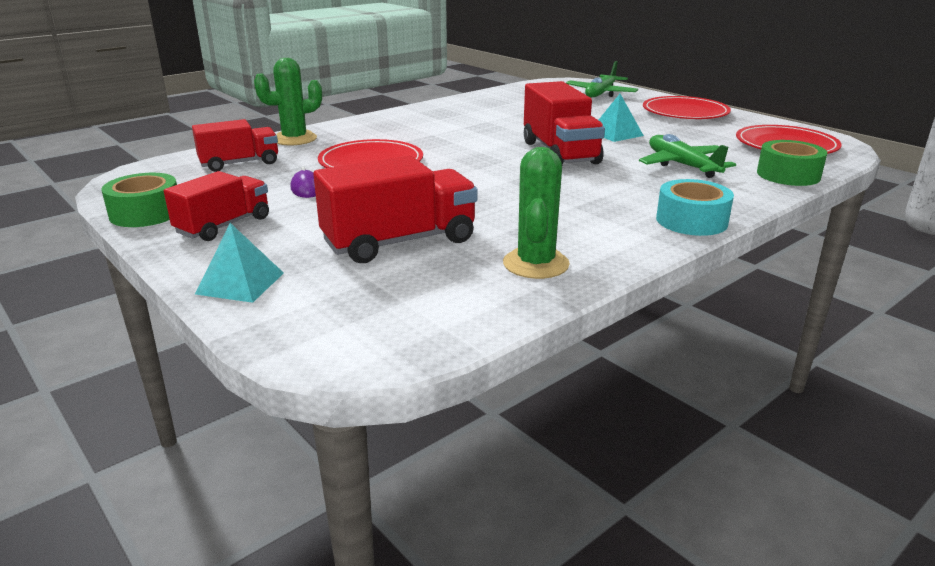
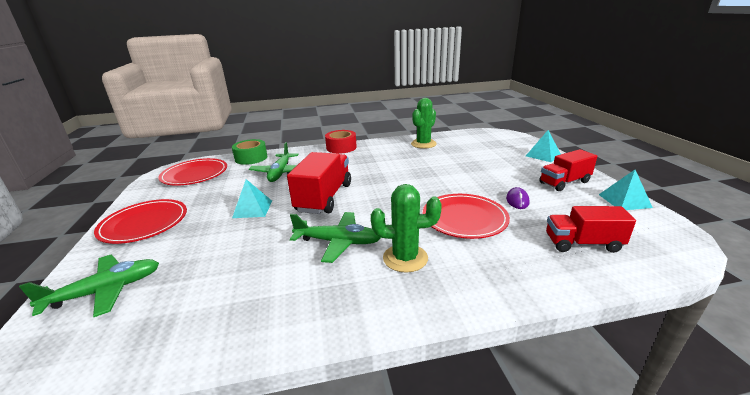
camera: 150 degrees left, 0 degrees up
(146, 213) = (624, 201): green tape -> turquoise pyramid
(294, 139) = (535, 278): green cactus -> green cactus (405, 258)
(399, 242) = (471, 159): red truck -> none
(483, 130) = (338, 242): none -> green plane
(691, 221) = (341, 147): turquoise tape -> red tape

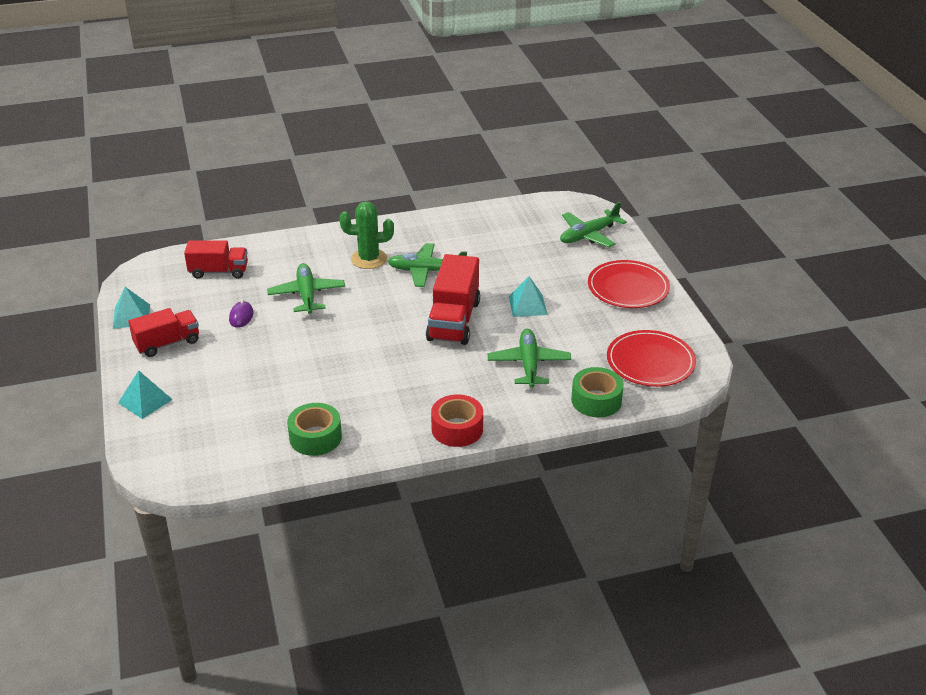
camera: 175 degrees right, 10 degrees up
(423, 144) = (315, 437): green cactus -> green tape
(464, 218) = (306, 295): red plate -> green plane

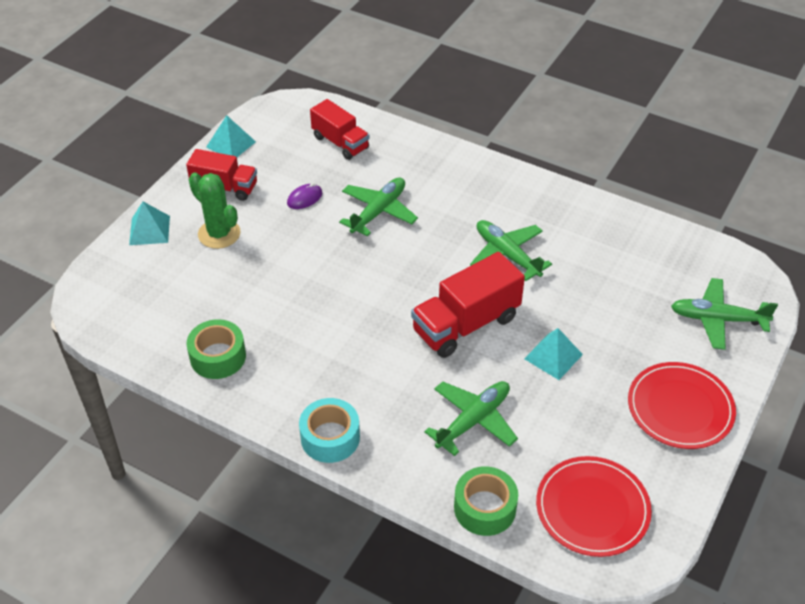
camera: 45 degrees right, 10 degrees up
(369, 259) = (473, 208): green cactus -> green cactus (219, 234)
(457, 429) = (330, 437): red tape -> turquoise tape

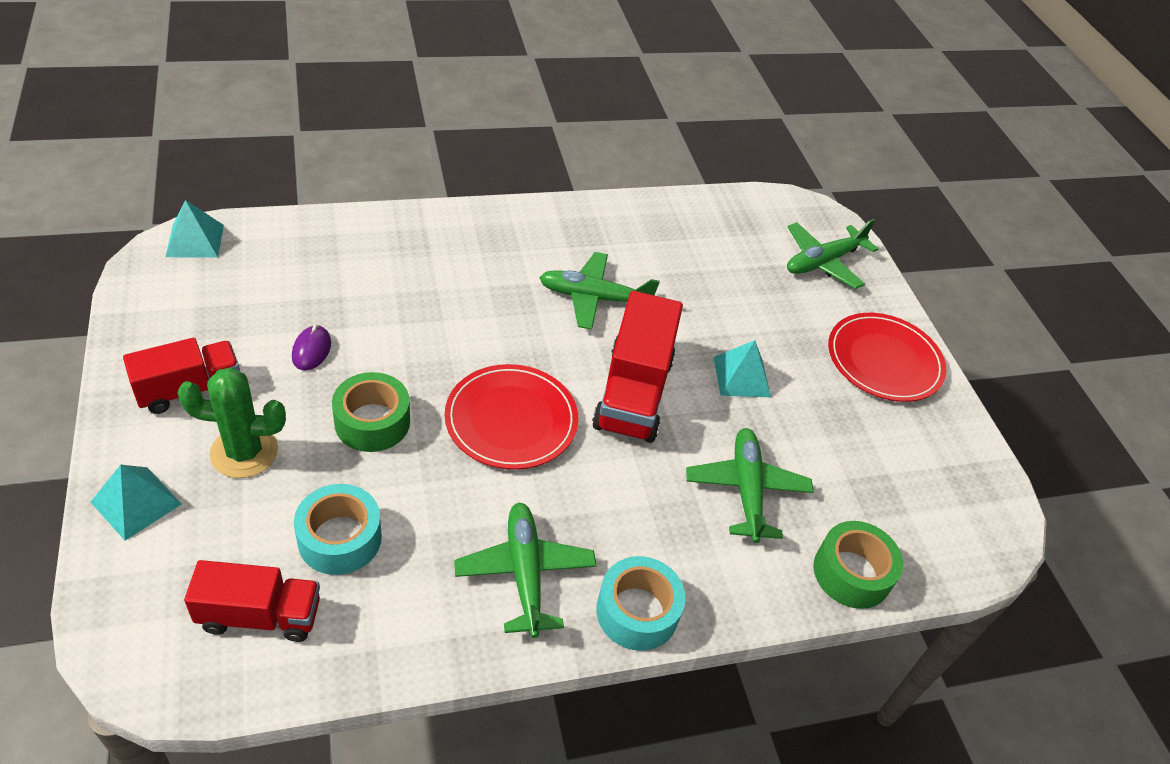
camera: 50 degrees left, 0 degrees up
(218, 357) = (408, 608): green tape -> green tape (372, 422)
(221, 303) = (340, 538): none -> turquoise tape
(231, 144) = (140, 331): turquoise pyramid -> turquoise pyramid (195, 240)
(340, 143) = (287, 263): red truck -> red truck (260, 615)
(378, 211) = (415, 321): green plane -> green plane (524, 573)
(592, 508) = (927, 503): red plate -> red plate (511, 420)

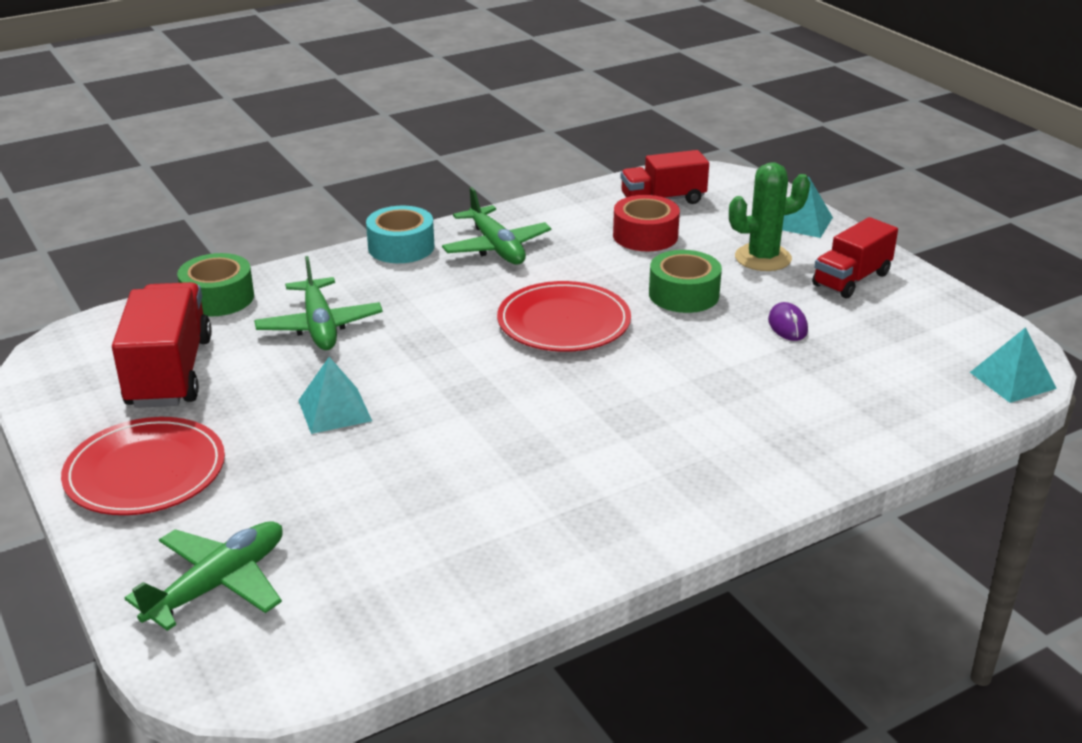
camera: 170 degrees right, 15 degrees down
(340, 538) = (645, 236): turquoise tape -> red tape
(593, 298) = (539, 443): green plane -> none
(633, 393) = (454, 368): red truck -> red truck (169, 372)

